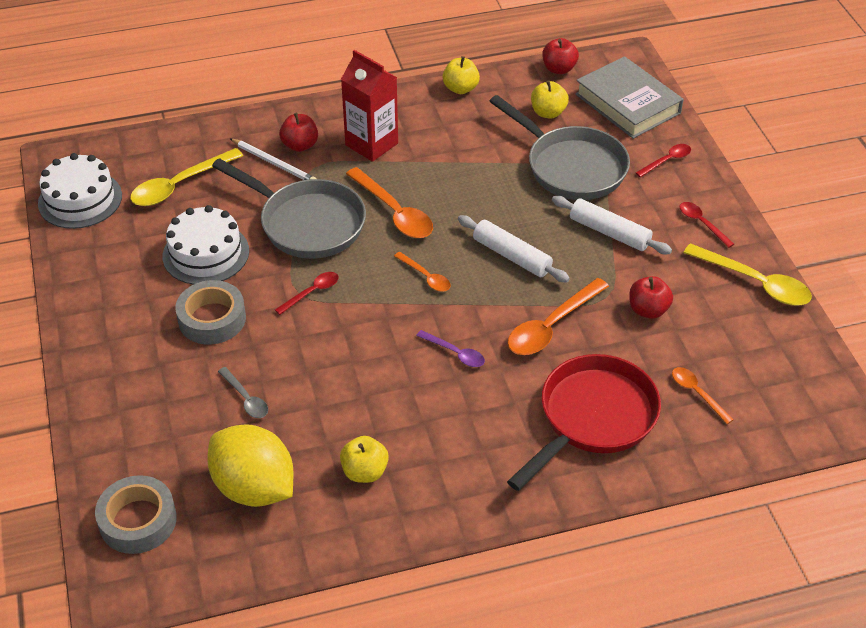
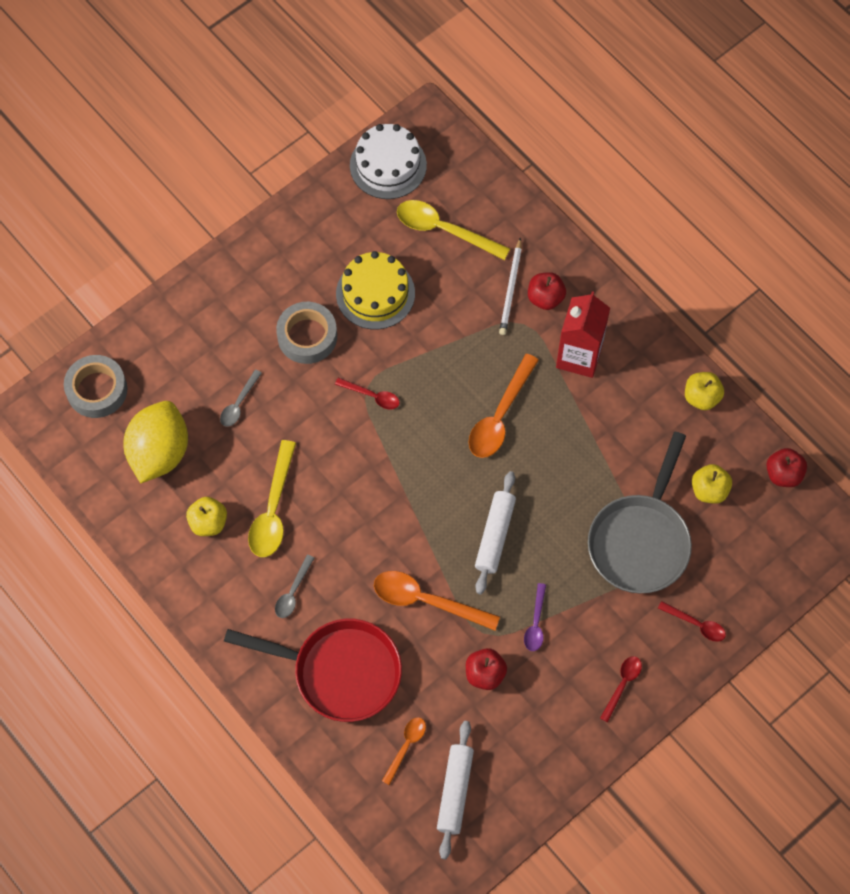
camera: 65 degrees right, 20 degrees up
(206, 253) = (375, 293): white cake -> yellow cake
(307, 223) = (450, 353): grey pan -> none
(426, 277) = (434, 476): orange spoon -> none
(455, 353) = (359, 537): purple spoon -> purple spoon (535, 623)
(485, 426) = (293, 592): none -> grey spoon
(609, 232) = (568, 607): white rolling pin -> white rolling pin (455, 791)
(627, 104) = (764, 558): grey book -> none
(755, 282) = (566, 756): yellow spoon -> yellow spoon (273, 509)

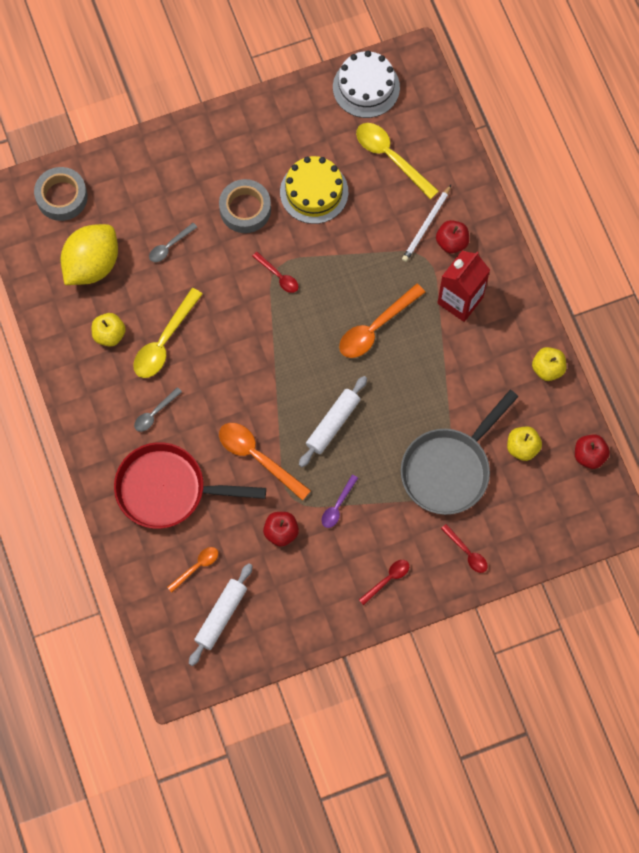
camera: 20 degrees right, 5 degrees up
(340, 671) = (167, 489): red pan -> red pan turned 150 degrees clockwise

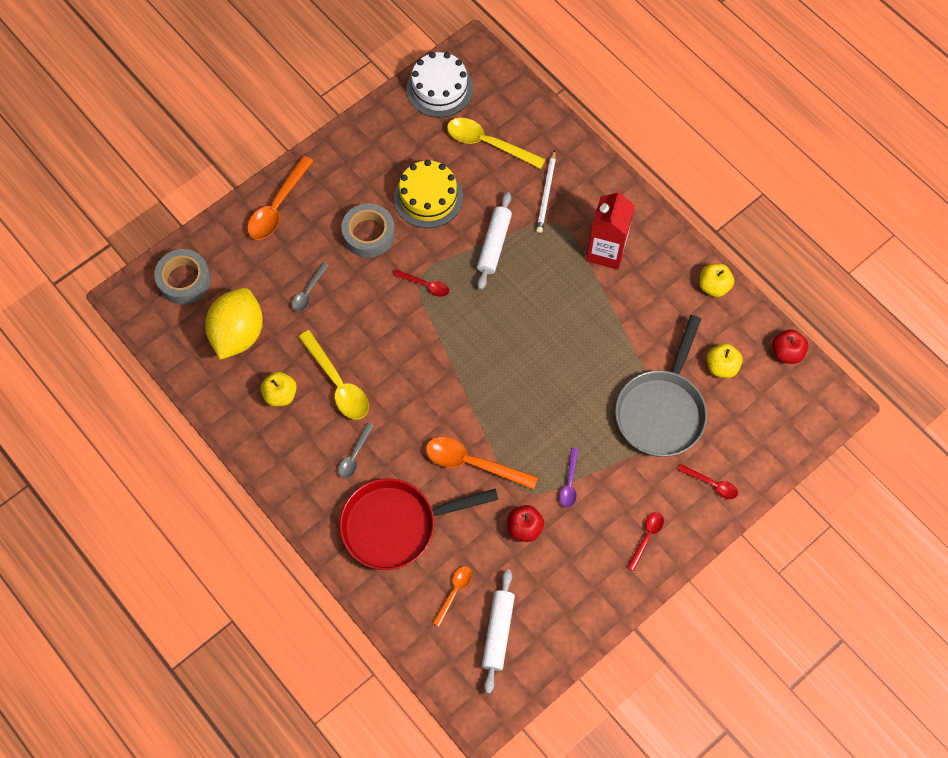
camera: 20 degrees left, 5 degrees down
(164, 341) = (337, 383): yellow spoon -> yellow spoon turned 45 degrees counterclockwise
(333, 424) = (533, 406): white rolling pin -> white rolling pin (494, 244)
(376, 327) = (537, 302): orange spoon -> orange spoon (277, 206)
(451, 242) = (576, 201): red apple -> none

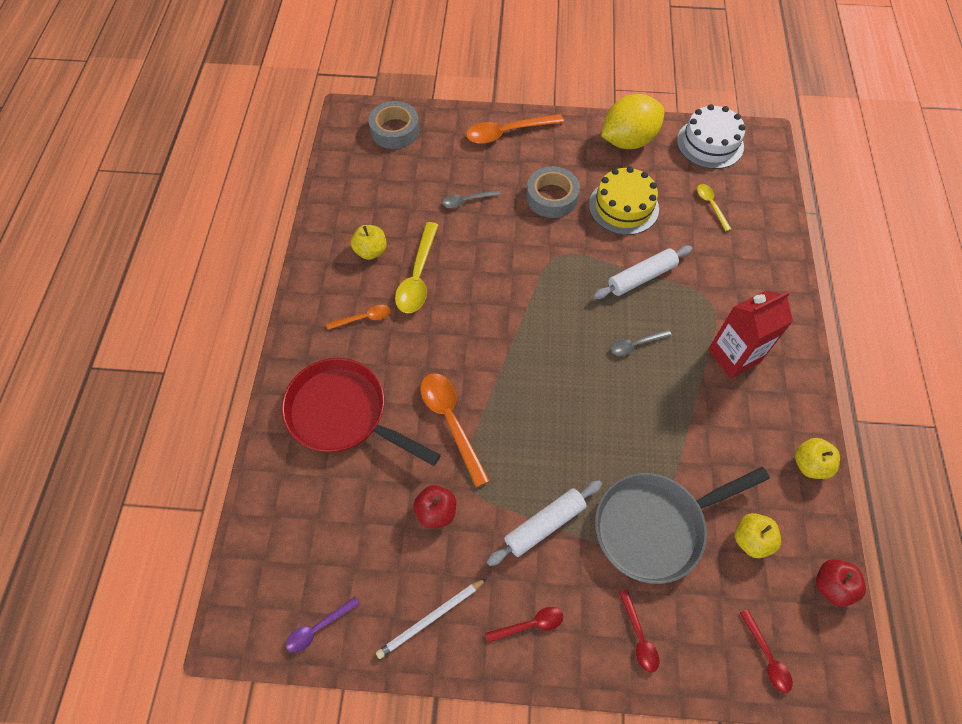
camera: 45 degrees right, 5 degrees down
(238, 334) = (389, 189): yellow lemon -> yellow lemon (628, 141)
(354, 455) = (372, 336): grey spoon -> grey spoon (635, 345)
(425, 285) = (556, 263): red spoon -> red spoon (767, 656)
(454, 592) = (327, 508): orange spoon -> orange spoon (363, 318)
(488, 144) = (711, 205): yellow spoon -> yellow spoon, size x0.55
(498, 632) = (323, 576): white rolling pin -> white rolling pin (544, 525)
(546, 194) = (724, 274): white pencil -> white pencil (430, 619)
(569, 483) = (511, 511): purple spoon -> purple spoon (318, 628)

